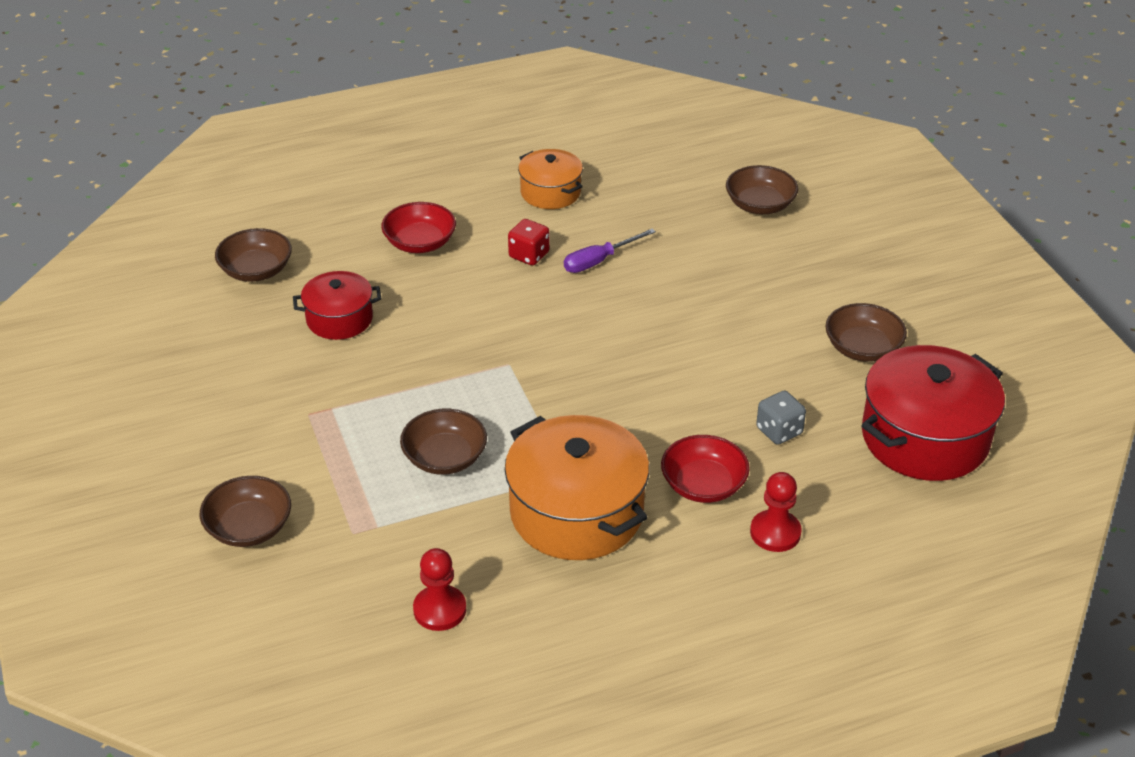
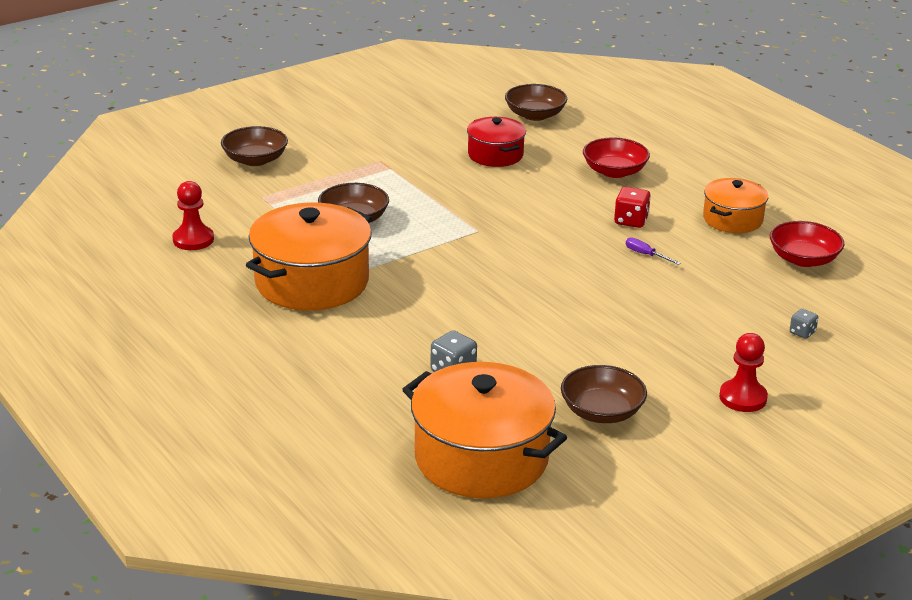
camera: 75 degrees right, 10 degrees down
(599, 261) = (646, 255): purple screwdriver -> purple screwdriver, size x0.62
(703, 485) = (366, 337): red bowl -> red bowl (803, 259)
(760, 205) = (802, 332): brown bowl -> grey dice
(775, 532) = (318, 379): red pawn -> red pawn (743, 398)
(925, 437) = (481, 458): red pot -> orange pot

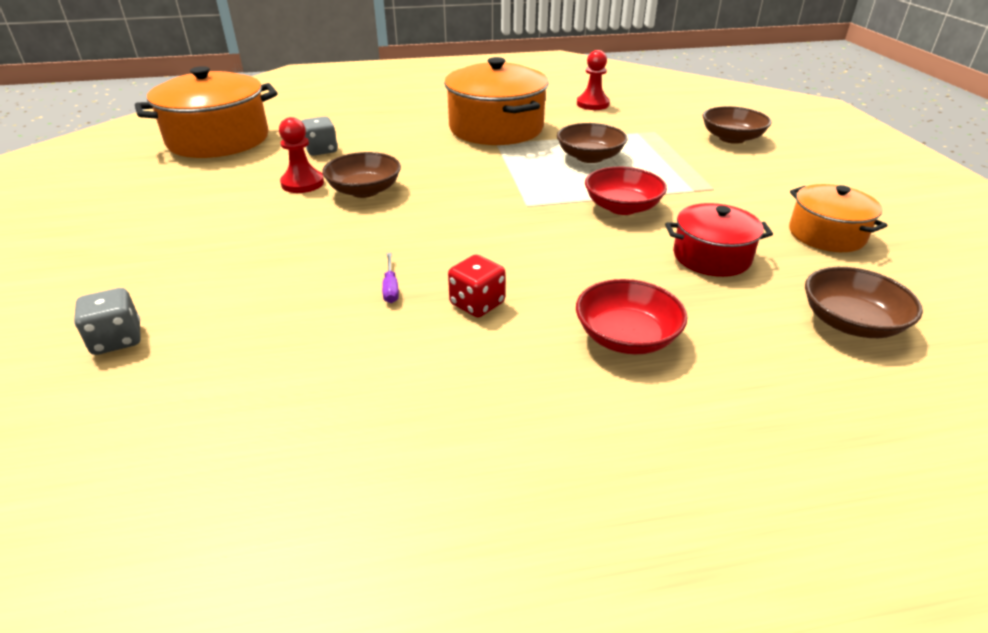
camera: 115 degrees right, 5 degrees up
(602, 412) = (193, 188): brown bowl -> brown bowl (364, 190)
(646, 255) = (391, 288): purple screwdriver -> purple screwdriver turned 105 degrees clockwise
(732, 219) = (411, 401): orange pot -> orange pot (826, 234)
(743, 398) = (99, 255): red pawn -> red pawn (302, 183)
(802, 332) = (117, 340): grey dice -> grey dice, size x1.62
(803, 259) = (242, 426): red bowl -> red bowl (622, 207)

